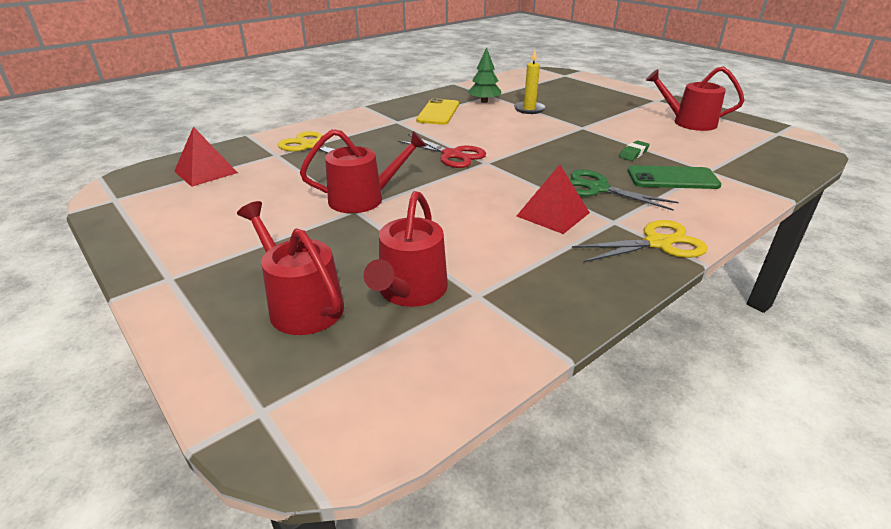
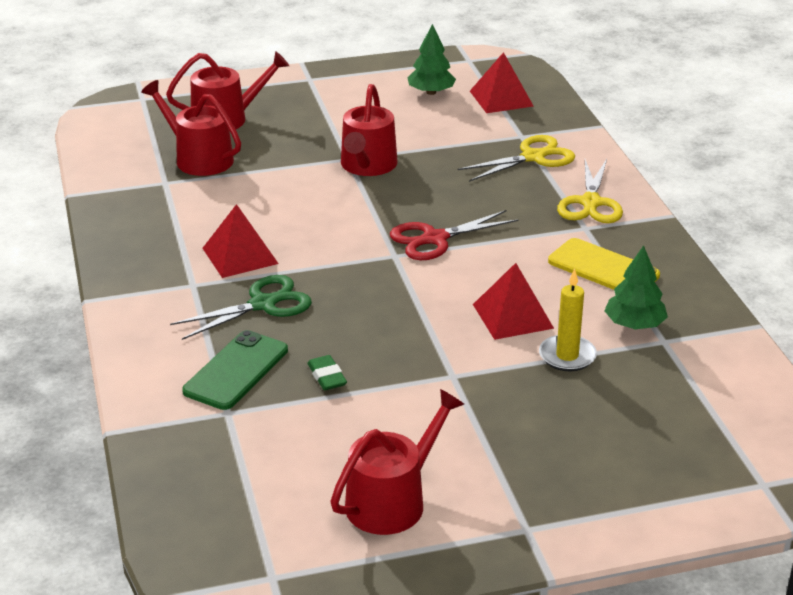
camera: 115 degrees right, 0 degrees up
(197, 202) = (431, 92): none -> green tree
(510, 123) = (513, 316): none -> red pyramid
(657, 243) = (135, 291): yellow scissors -> yellow scissors (590, 203)

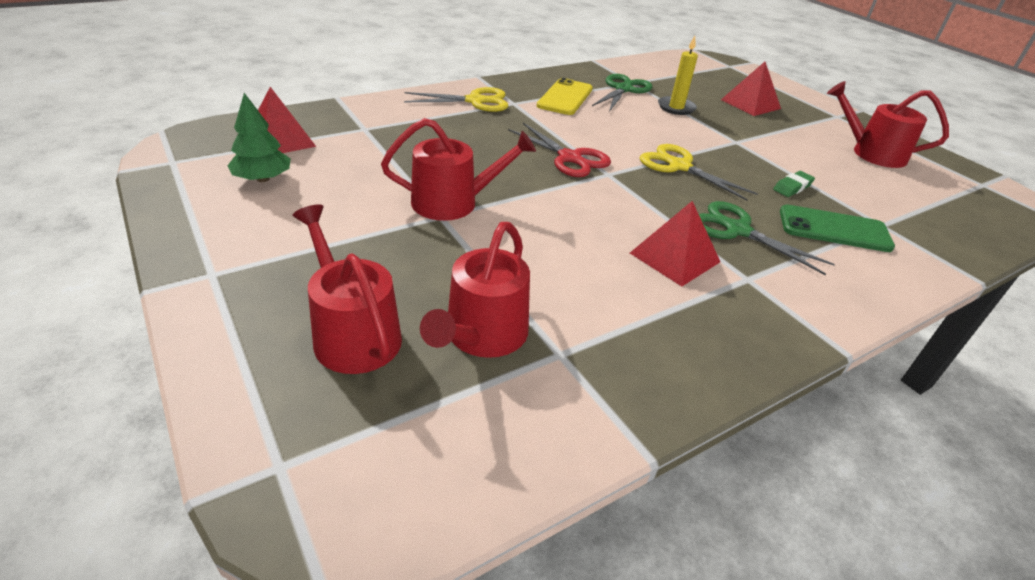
camera: 110 degrees left, 5 degrees up
(513, 316) = (649, 124): red pyramid -> red pyramid (750, 104)
(533, 157) = (406, 123): yellow scissors -> yellow scissors (679, 166)
(634, 325) = (623, 89): green tree -> green scissors

